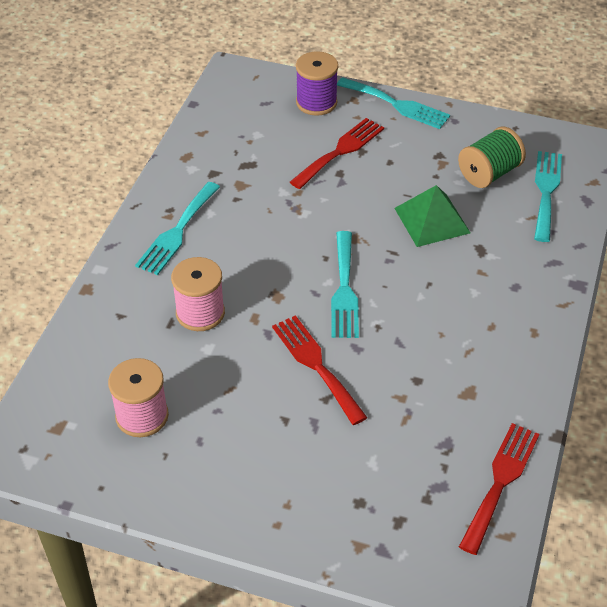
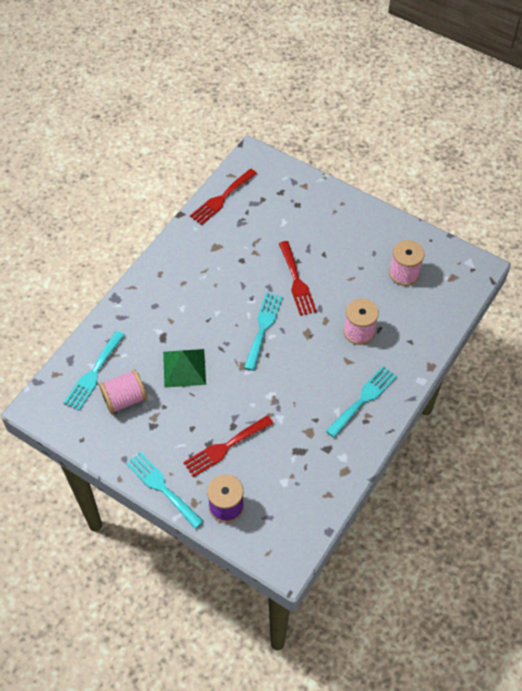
camera: 165 degrees left, 10 degrees up
(489, 173) = (125, 399): green spool -> pink spool

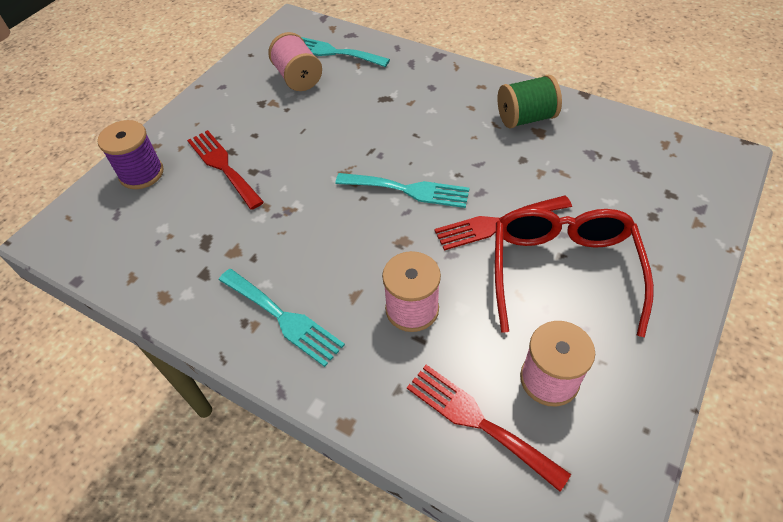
camera: 90 degrees right, 5 degrees down
(162, 487) = (180, 118): turquoise fork -> none
(184, 368) = (341, 120): green pyramid -> none
(201, 252) = (526, 118): none -> green spool
(221, 198) = (629, 130): red fork -> red fork (478, 421)
(336, 255) = (563, 271): none -> red glasses

